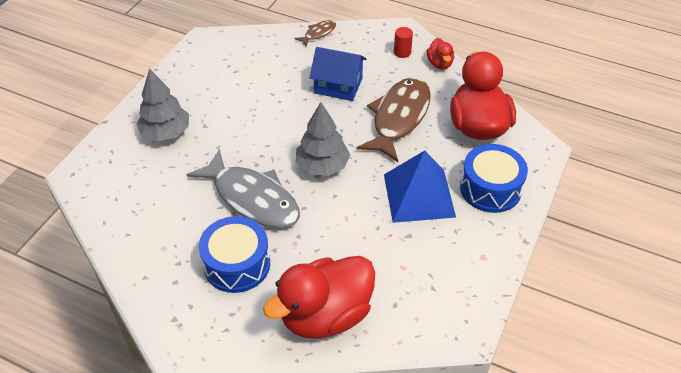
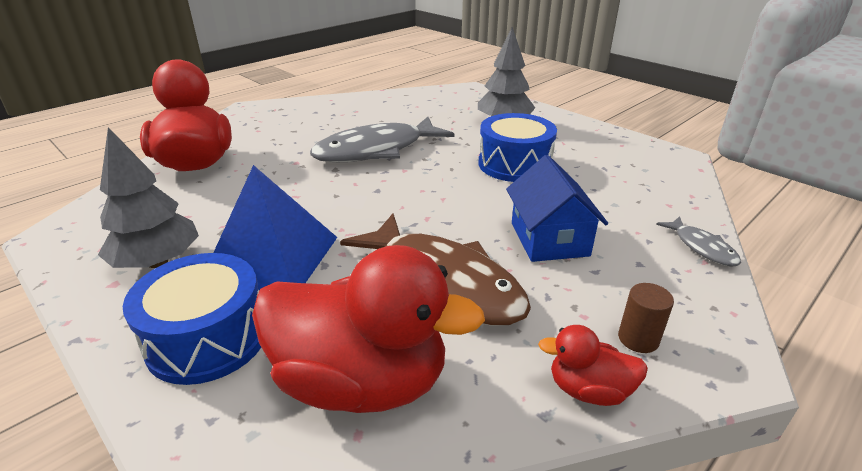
camera: 110 degrees right, 15 degrees down
(237, 264) = (303, 134): blue drum -> blue drum (514, 164)
(318, 33) = (701, 247): brown fish -> grey fish
(322, 166) = (390, 196): grey tree -> grey tree (158, 262)
(338, 86) = (549, 239): blue house -> blue house turned 45 degrees counterclockwise
(402, 52) = (638, 339): red cylinder -> brown cylinder

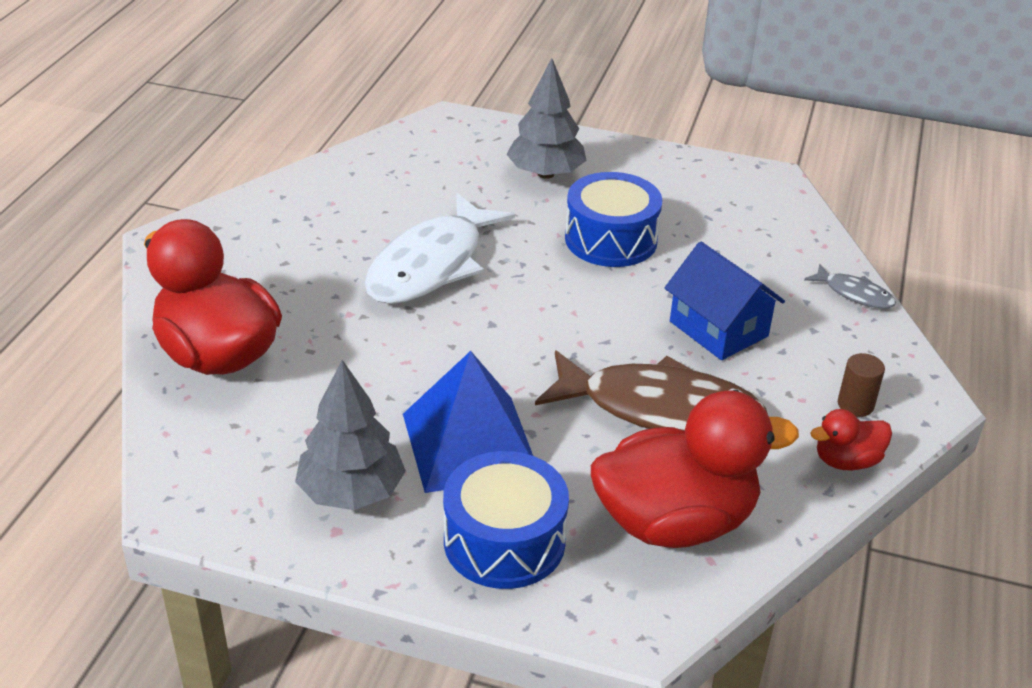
camera: 30 degrees left, 5 degrees up
(376, 150) = (431, 265): grey fish -> white fish

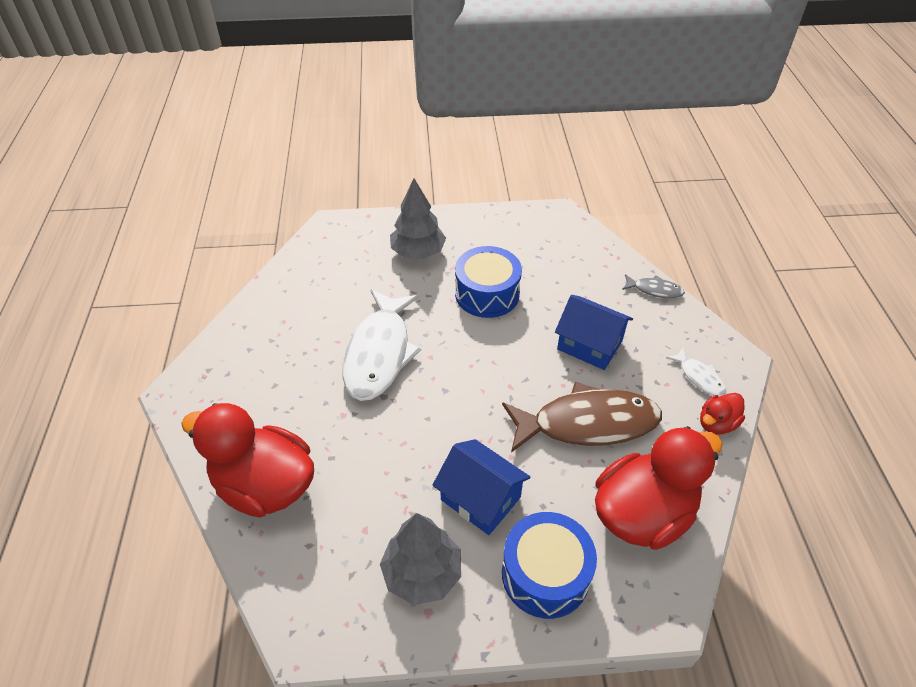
camera: 20 degrees left, 10 degrees up
(469, 443) = (480, 498): blue pyramid -> blue house
(855, 405) = (699, 377): brown cylinder -> white fish

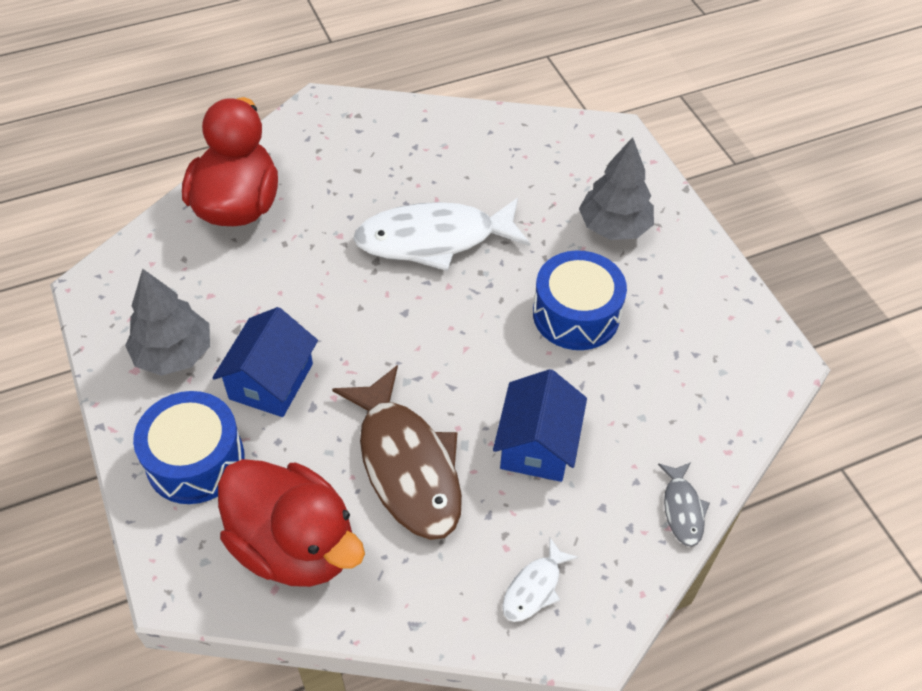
camera: 70 degrees right, 5 degrees up
(716, 423) = (459, 618): red duck -> none

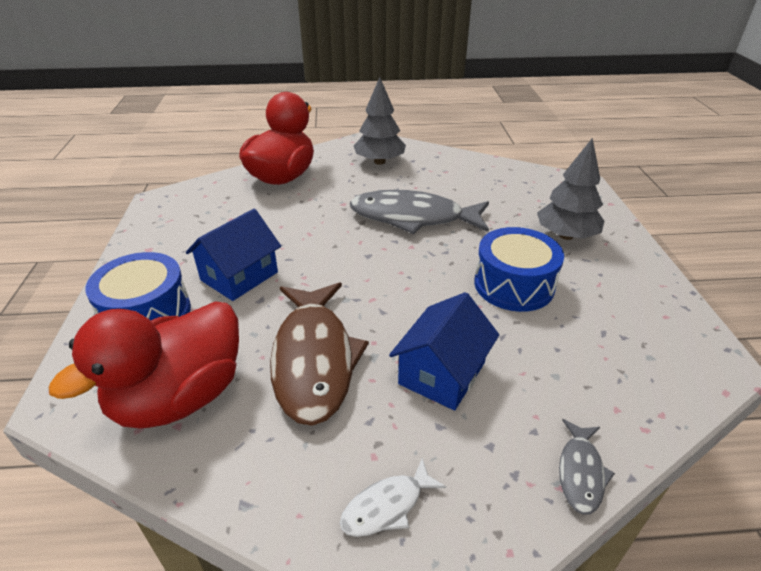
camera: 20 degrees right, 15 degrees down
(174, 354) = (182, 245): grey tree -> grey tree (379, 162)
(294, 545) = (180, 397): red duck -> red duck turned 75 degrees clockwise
(434, 239) = (413, 218): white fish -> grey fish

